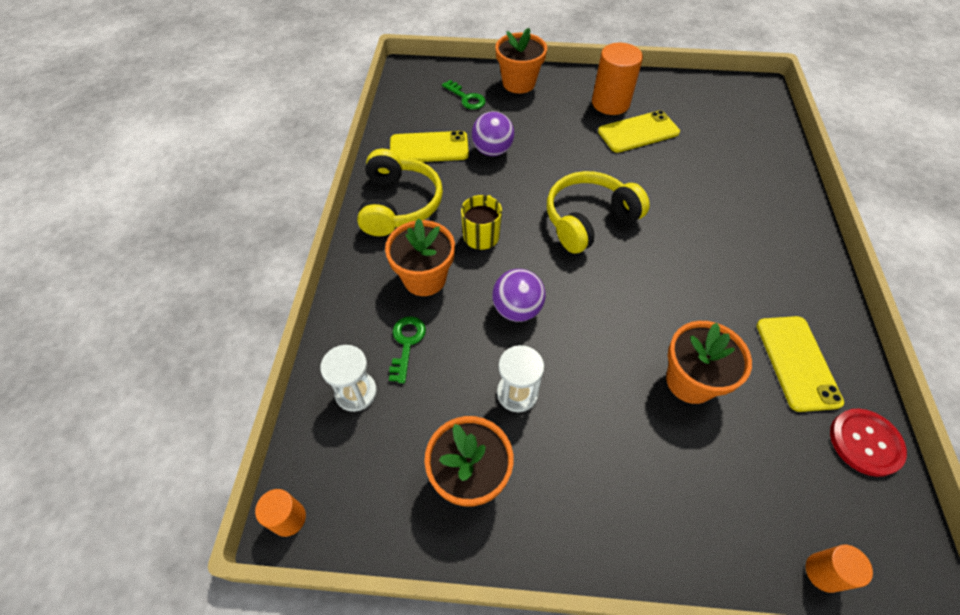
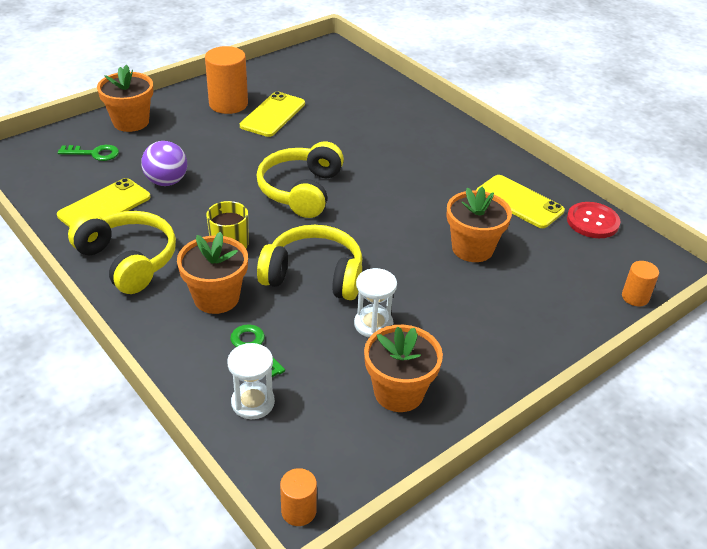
camera: 45 degrees left, 15 degrees down
(517, 309) = (314, 275): purple ball -> yellow headphones

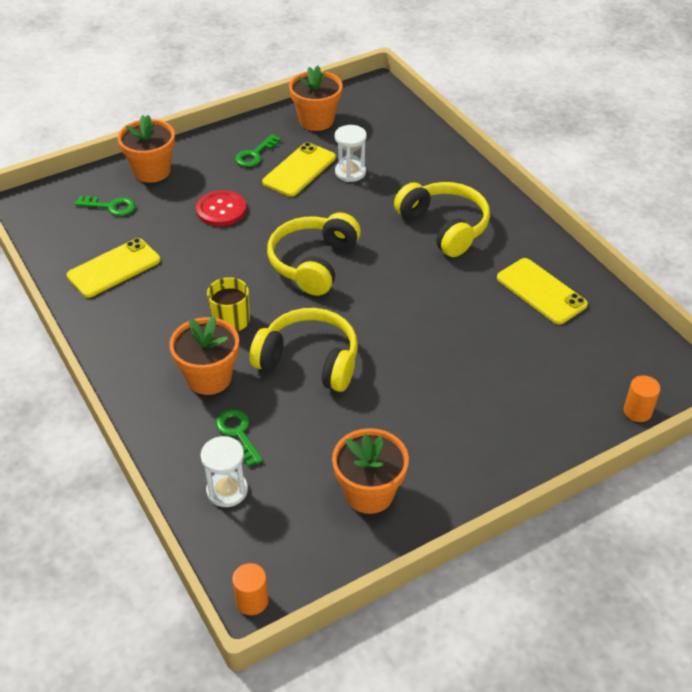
camera: 10 degrees right, 5 degrees up
(128, 260) = (130, 330): yellow headphones -> yellow headphones (444, 227)
(167, 181) = (179, 244): purple ball -> none
(228, 104) = (255, 154): orange cylinder -> green key
(373, 324) = (358, 419): white hourglass -> white hourglass (350, 172)
(472, 248) = (478, 342): orange flower pot -> orange flower pot (316, 120)
(592, 222) = (615, 320): red button -> red button (221, 210)

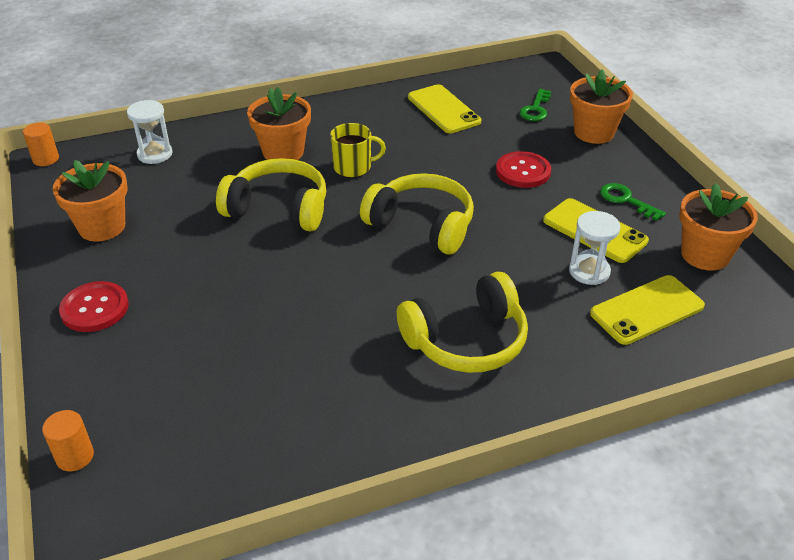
camera: 100 degrees right, 5 degrees down
(238, 433) = (211, 163): green key -> none
(309, 361) = (278, 209): yellow headphones -> yellow headphones turned 105 degrees counterclockwise
(486, 455) = (94, 308): none -> red button
(541, 291) = (317, 412): yellow phone -> yellow phone (647, 310)

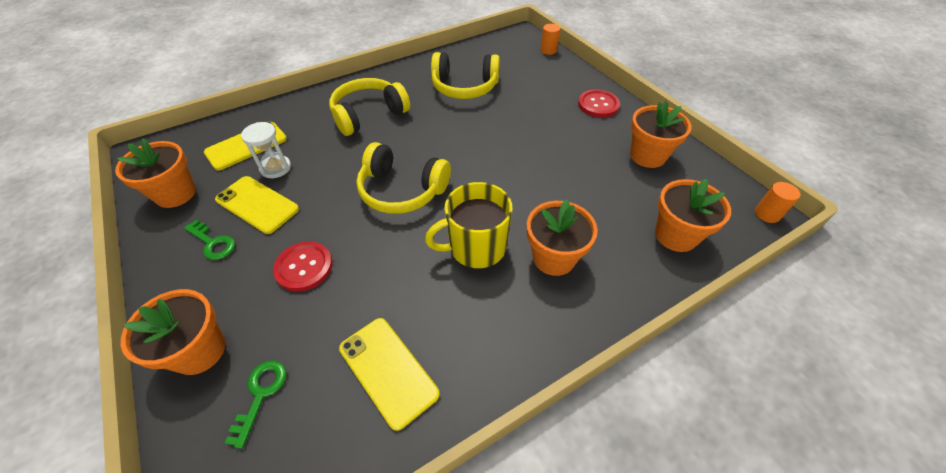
camera: 170 degrees right, 10 degrees up
(155, 154) = (675, 235): white hourglass -> orange flower pot
(278, 209) = (524, 190): yellow headphones -> yellow headphones (464, 87)
(353, 167) = (476, 247): yellow mug -> yellow mug, size x1.53

